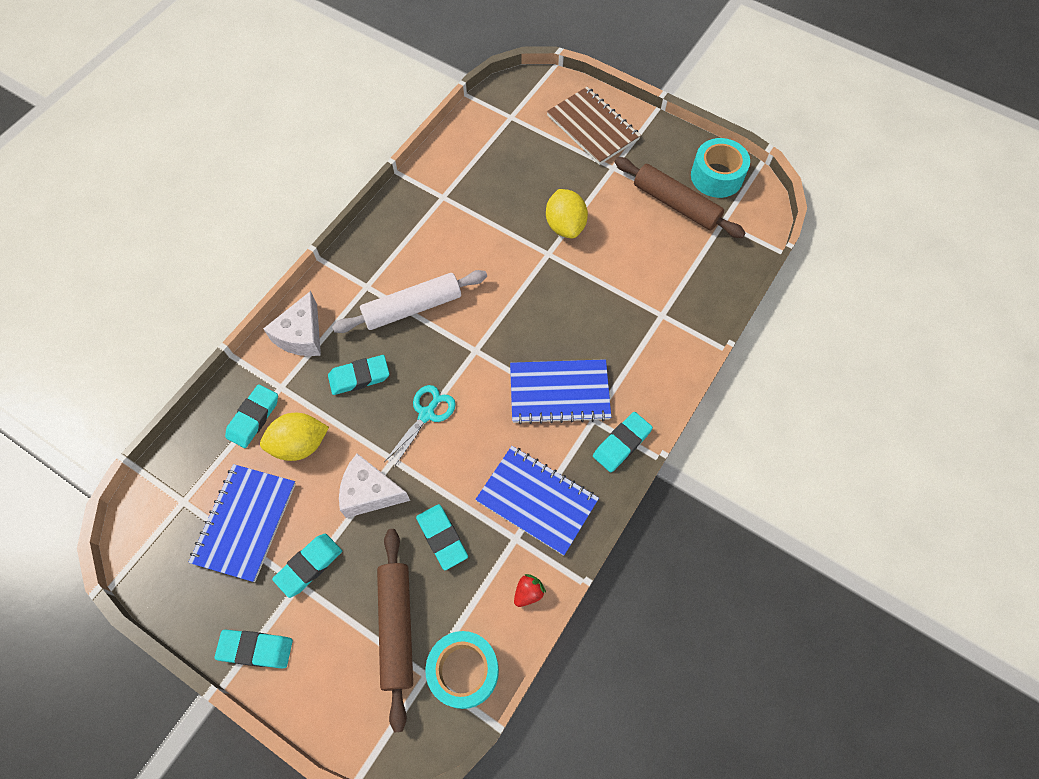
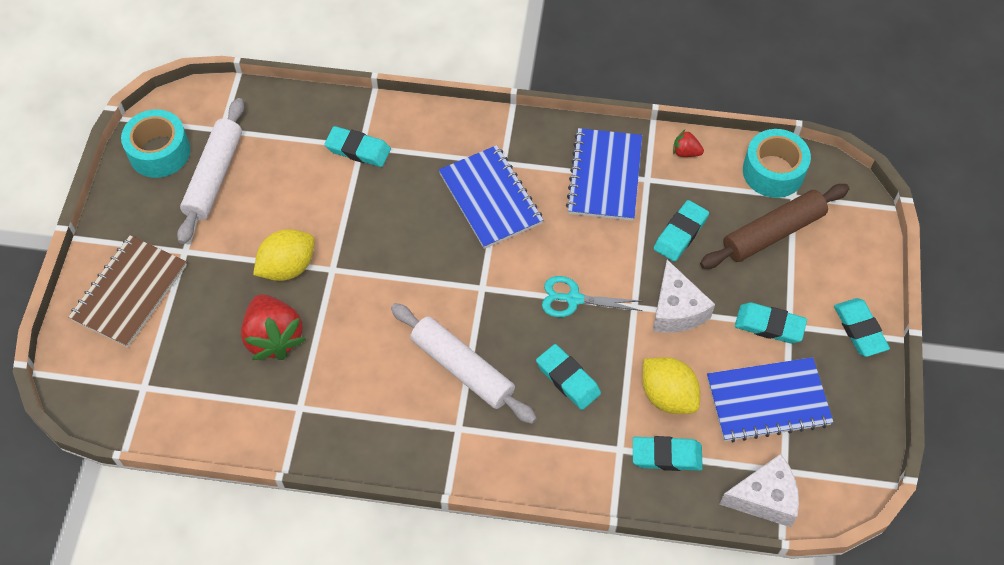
camera: 115 degrees left, 5 degrees down
(301, 335) = (551, 462): white cheese -> white cheese (764, 498)
(508, 199) = (274, 337): none -> red strawberry
(622, 443) = (515, 133): turquoise eraser -> turquoise eraser (358, 149)
(676, 204) = (214, 176): brown rolling pin -> white rolling pin

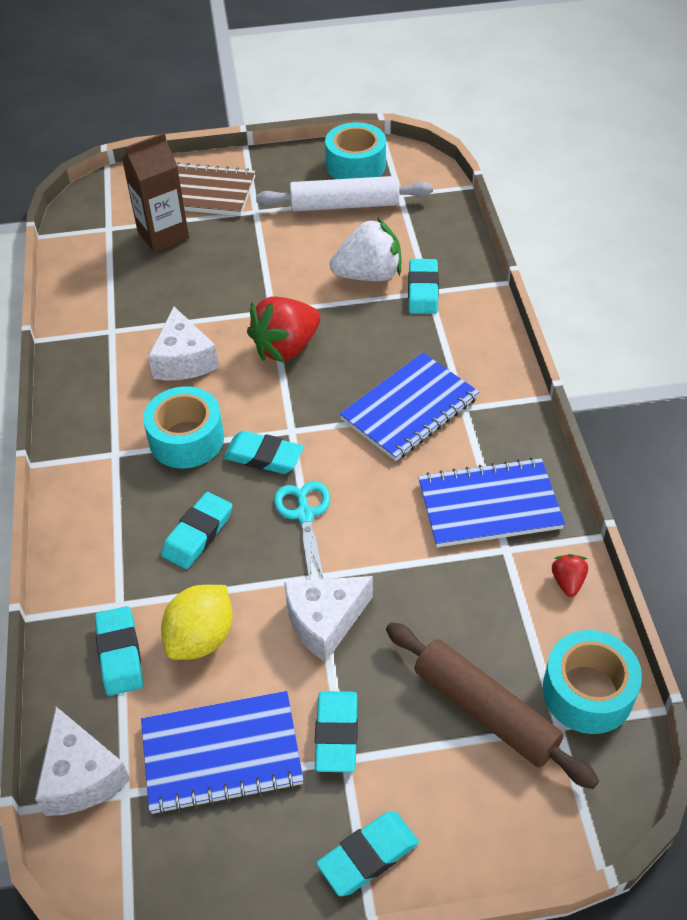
camera: 75 degrees right, 10 degrees down
(180, 338) = (163, 235): none -> brown carton
(274, 337) = (181, 293): red strawberry -> red strawberry (286, 347)
(288, 267) = (263, 280): yellow lemon -> none
(320, 183) = (369, 275): none -> white strawberry
(366, 353) = (183, 360): none -> white cheese
(462, 368) = (186, 439): white rolling pin -> turquoise tape
(680, 233) = (439, 602): turquoise eraser -> turquoise eraser (263, 456)
(768, 401) = (221, 754): blue notebook -> blue notebook turned 75 degrees counterclockwise

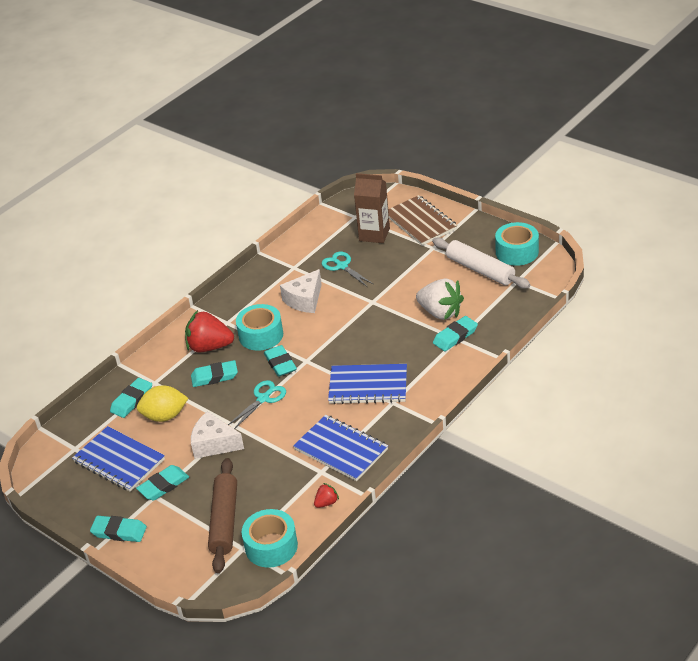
camera: 50 degrees right, 10 degrees down
(81, 776) = (69, 432): white cheese -> none
(174, 293) = (342, 266): none -> turquoise scissors
(286, 347) = (354, 323): red strawberry -> red strawberry (209, 347)

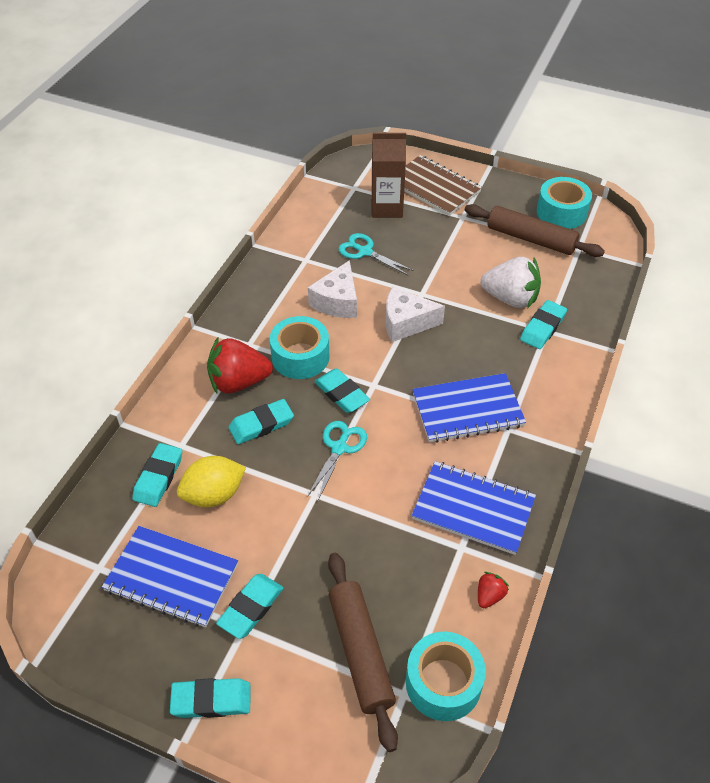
camera: 20 degrees left, 10 degrees up
(214, 444) = (299, 528): white cheese -> white cheese (406, 323)
(480, 270) = (531, 239): white rolling pin -> brown rolling pin

